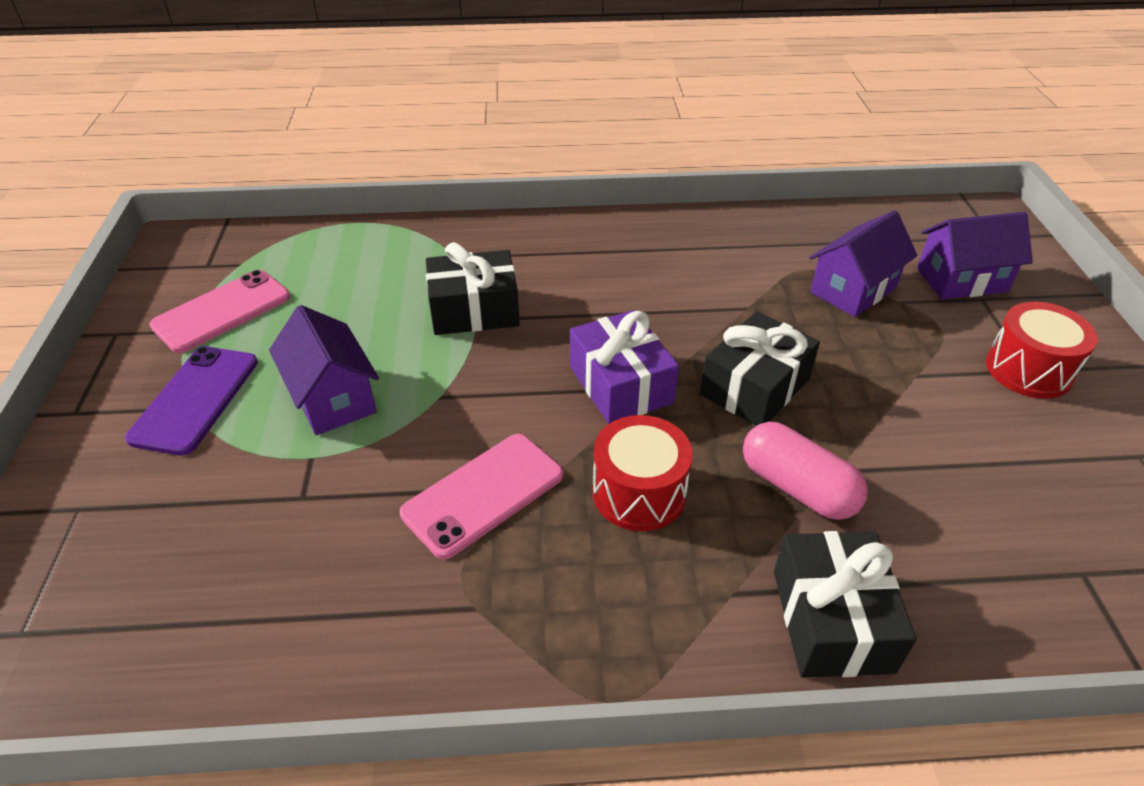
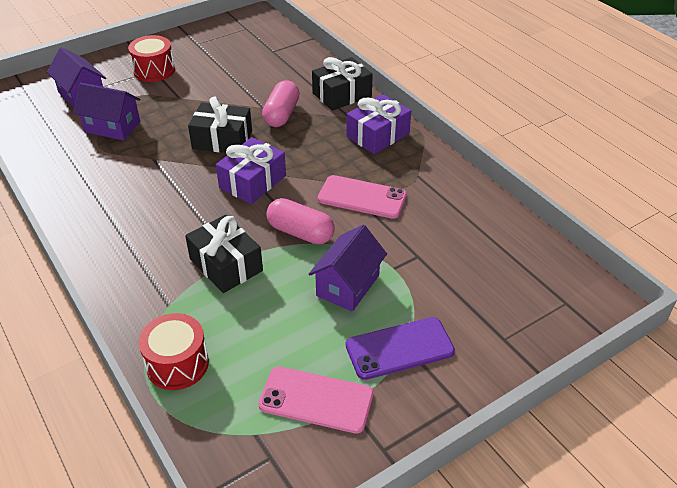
camera: 120 degrees left, 0 degrees up
(469, 393) = (300, 232): none -> pink capsule
(639, 493) = (321, 153): red drum -> red drum (177, 364)
(642, 609) = (378, 135): none -> purple gift

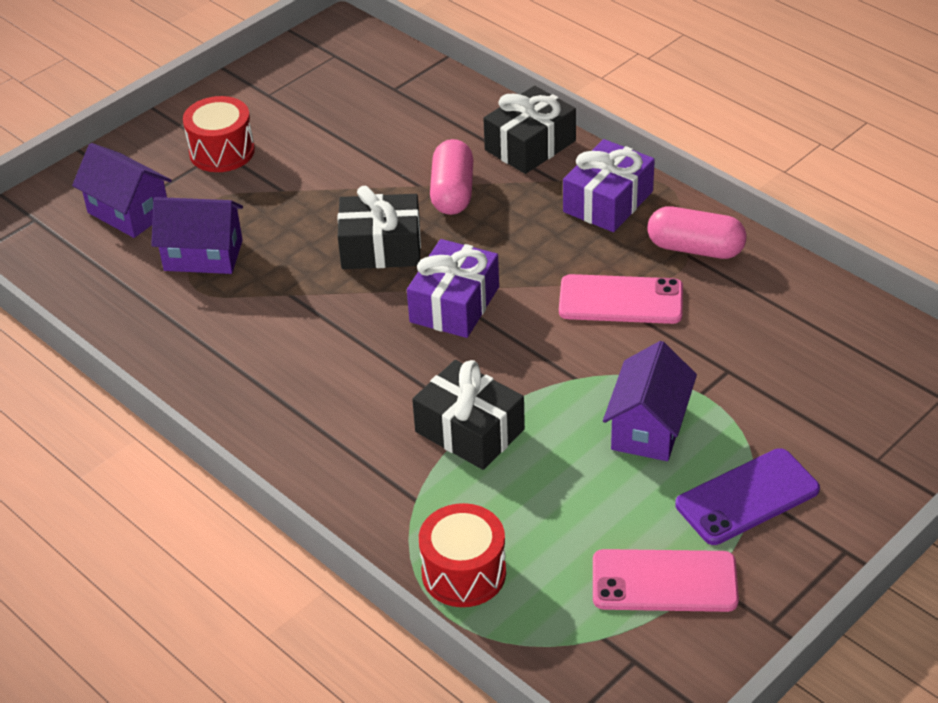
camera: 10 degrees left, 0 degrees up
(300, 232) = (554, 366): pink capsule -> pink capsule (695, 248)

